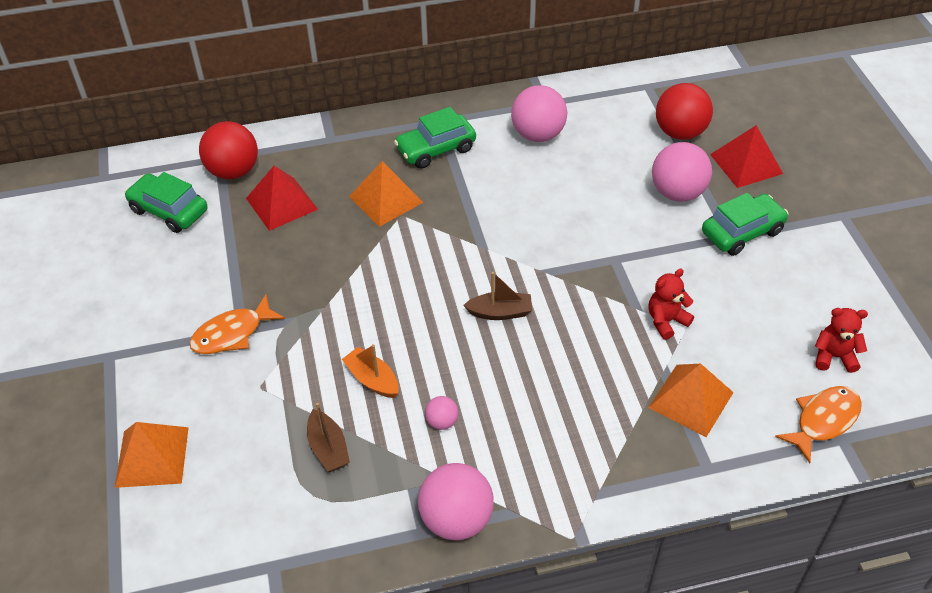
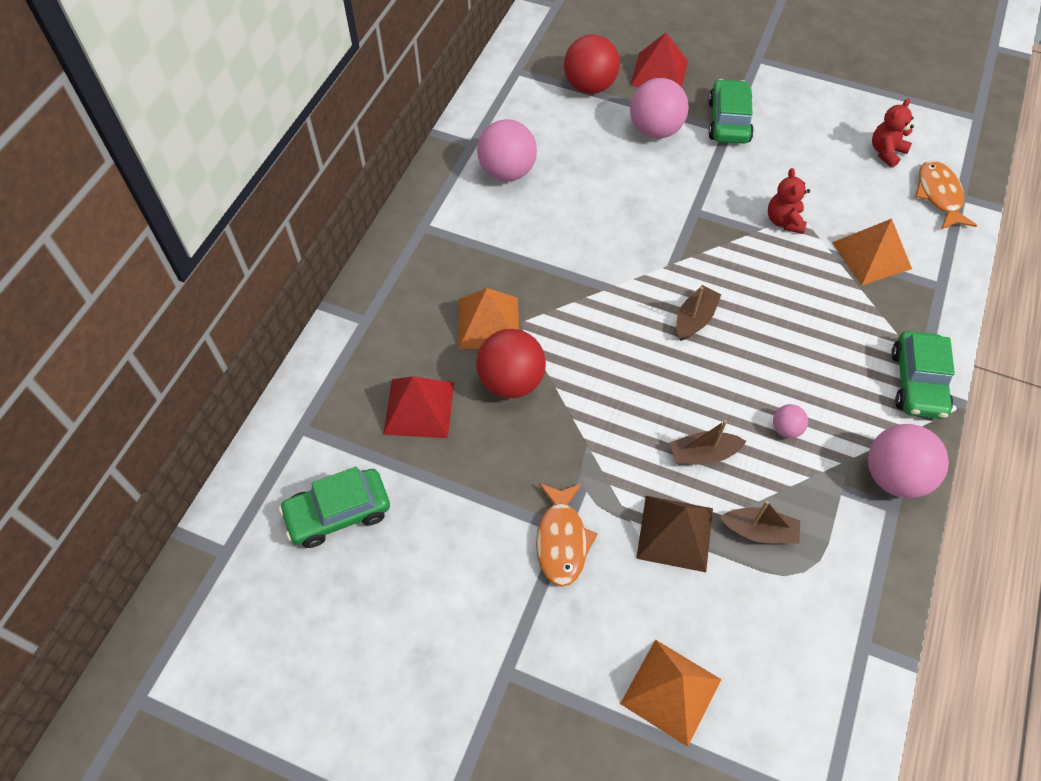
camera: 55 degrees left, 10 degrees up
(233, 171) = (333, 425): red ball -> red ball (511, 381)
(287, 396) = (675, 533): none -> brown pyramid
(372, 379) = (703, 454): orange boat -> brown boat
(436, 149) = (457, 250): green car -> green car (917, 383)

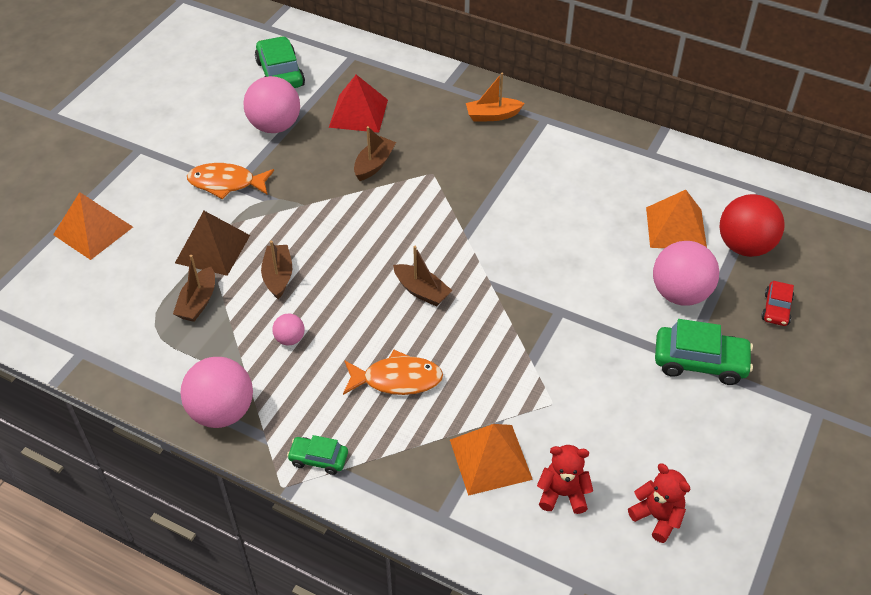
camera: 95 degrees right, 10 degrees down
(418, 273) = (492, 115): none -> orange boat
(488, 322) = (435, 154): orange pyramid -> orange pyramid (676, 228)
(507, 171) = (613, 175): pink ball -> pink ball (275, 126)
(511, 381) = (374, 164): red ball -> brown boat
(659, 73) = (776, 309): red pyramid -> red car
(784, 221) = (544, 386): red teddy bear -> red teddy bear (562, 494)
(917, 383) = (318, 459): green car -> green car, size x0.57
(939, 195) = (582, 558): orange fish -> orange fish (397, 379)

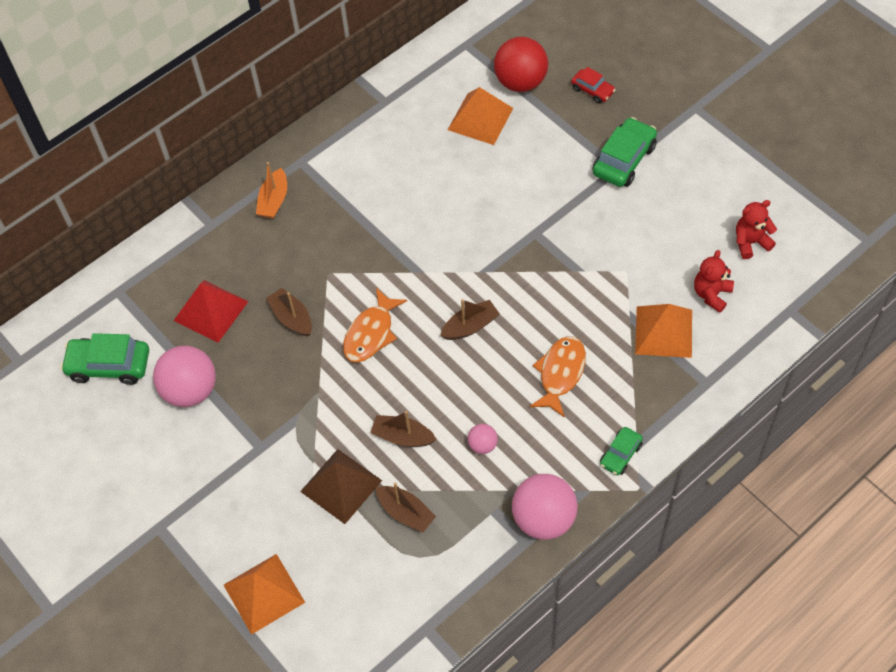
camera: 65 degrees left, 10 degrees up
(226, 183) = (254, 454): orange fish -> orange fish (371, 333)
(680, 294) = (551, 145): pink ball -> none

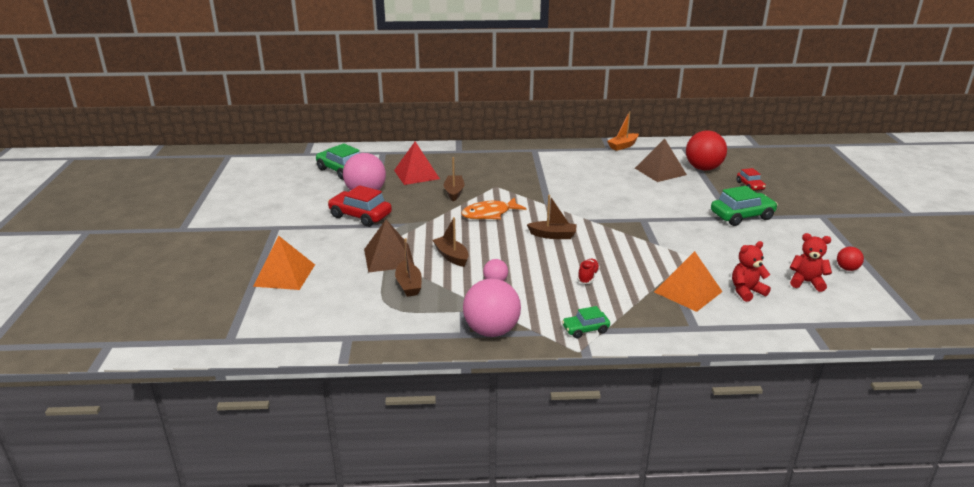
camera: 35 degrees right, 30 degrees down
(232, 437) = (360, 216): none -> red car
(274, 201) = (502, 155): orange boat -> orange boat (623, 146)
(480, 118) = (660, 171): orange pyramid -> brown pyramid
(560, 373) = (588, 277): orange fish -> red shoe
(770, 194) = (847, 269): none -> red ball

